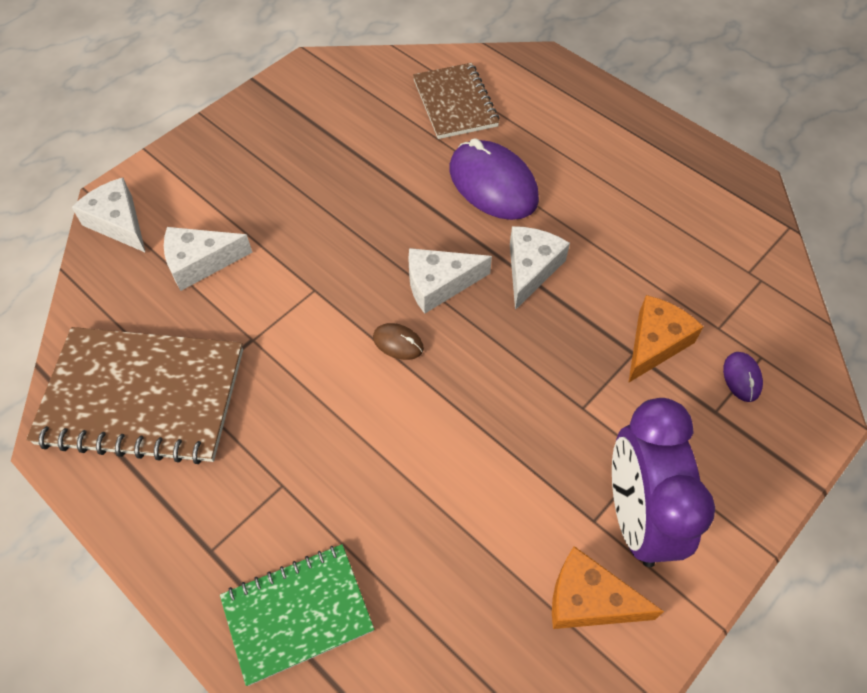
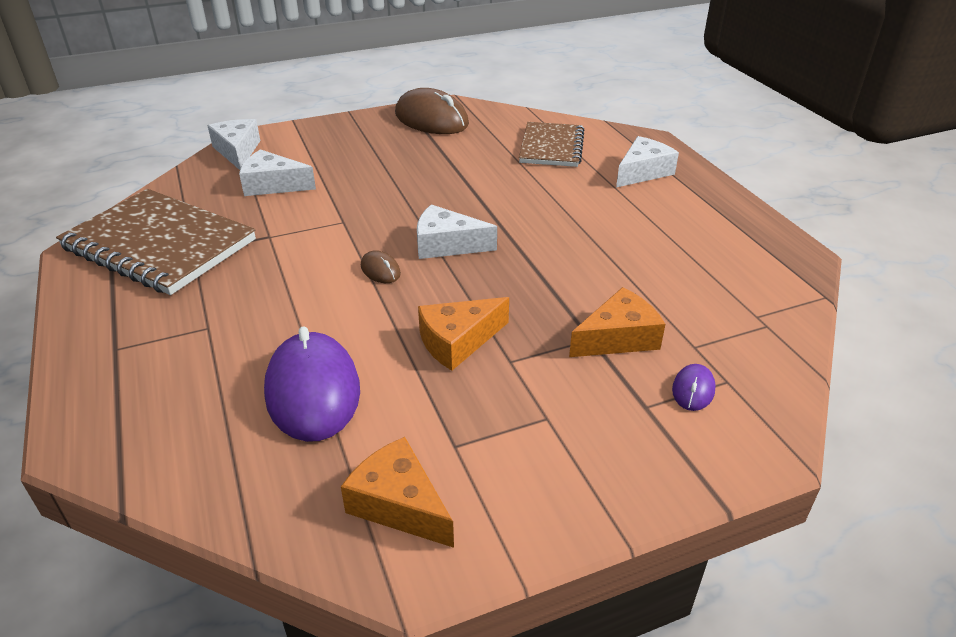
camera: 25 degrees right, 20 degrees down
(297, 613) = (138, 413): green notebook -> none
(303, 98) = (431, 119): none -> brown mouse
(493, 184) = (545, 199): purple mouse -> purple mouse (313, 391)
(526, 404) = (458, 341): none -> orange cheese
(531, 269) = (536, 257): white cheese -> white cheese (643, 172)
(637, 516) = (500, 458): purple clock -> none

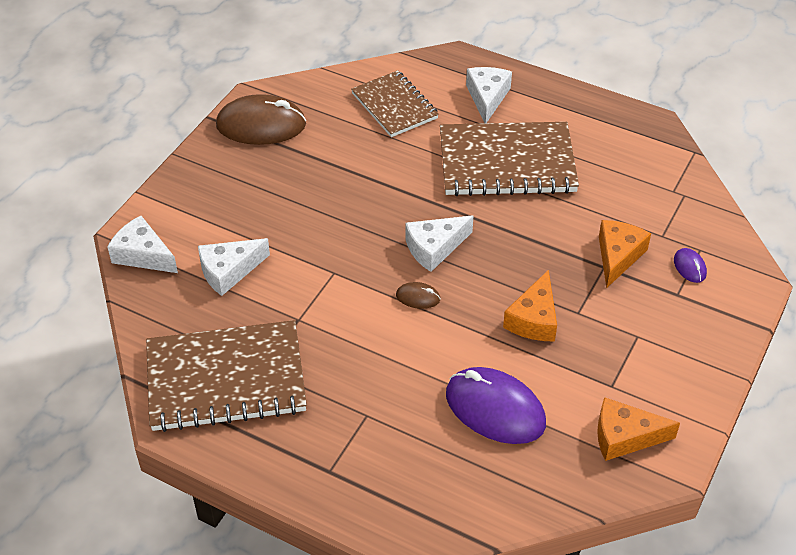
camera: 40 degrees left, 10 degrees up
(600, 219) = (507, 163): none -> brown notebook

